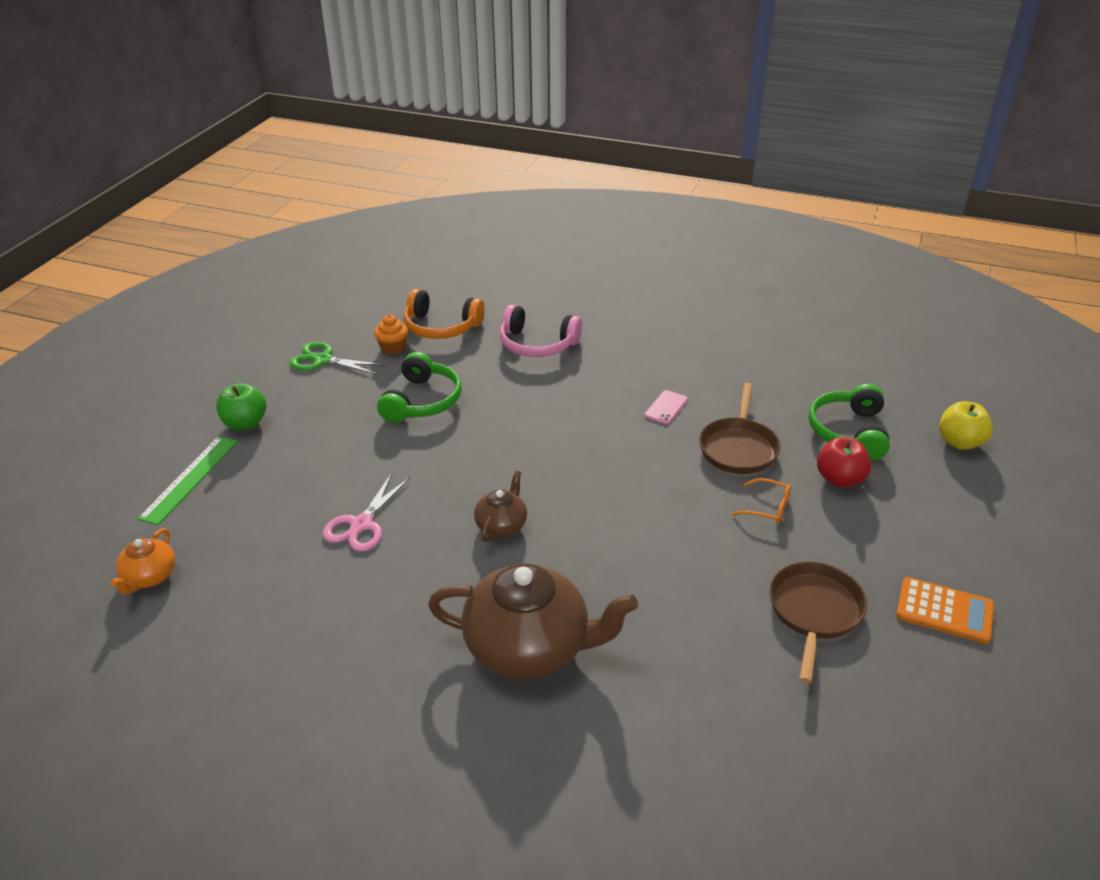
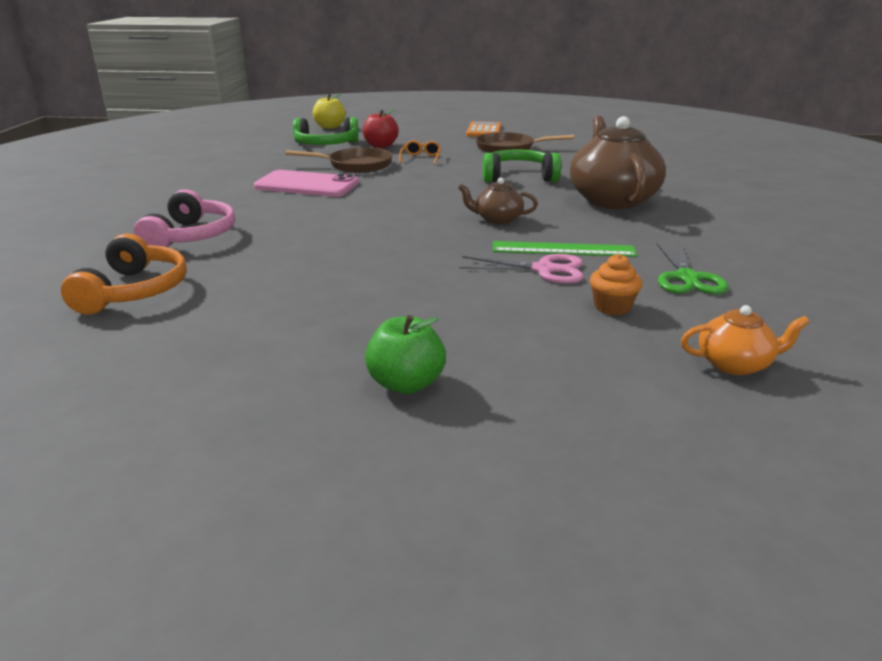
camera: 105 degrees left, 10 degrees down
(190, 479) = (554, 393): green ruler -> green ruler (563, 249)
(323, 360) = (218, 360): green scissors -> green scissors (687, 278)
(393, 348) = (187, 313): orange cupcake -> orange cupcake (612, 307)
(422, 401) = (318, 276): green headphones -> green headphones (518, 177)
(666, 407) = (307, 185): pink phone -> pink phone, size x2.11

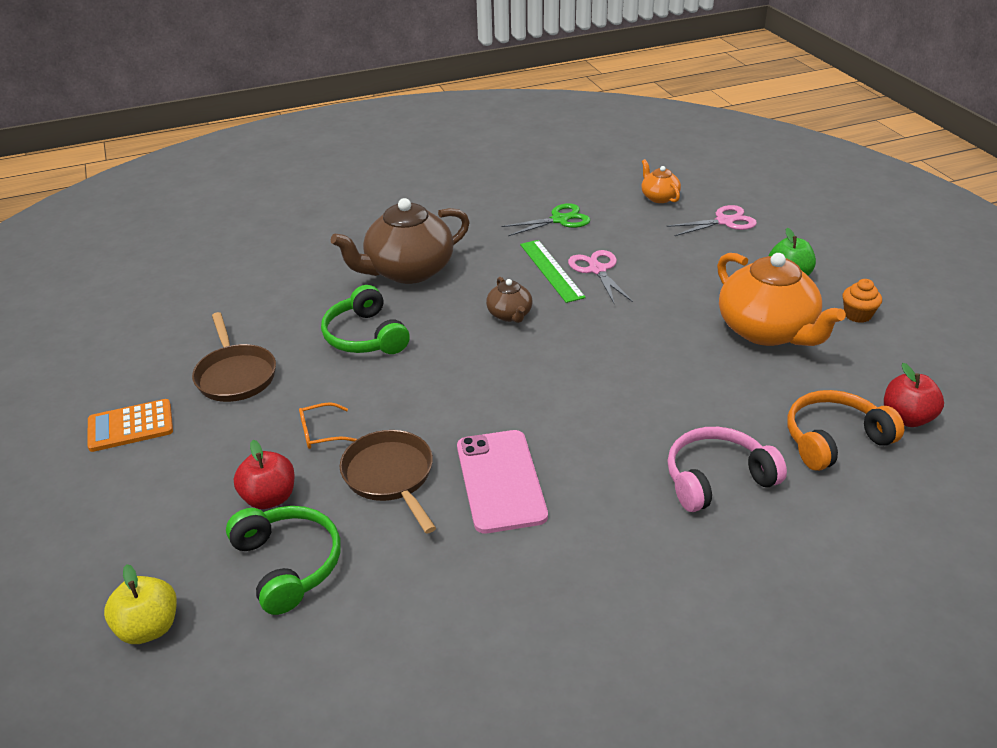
camera: 115 degrees left, 10 degrees up
(80, 338) = (906, 418): none -> red apple
(317, 321) = (767, 331): none -> orange teapot
(612, 307) = (630, 237): orange cupcake -> orange cupcake (857, 315)
(614, 394) = (724, 221): none -> pink scissors

